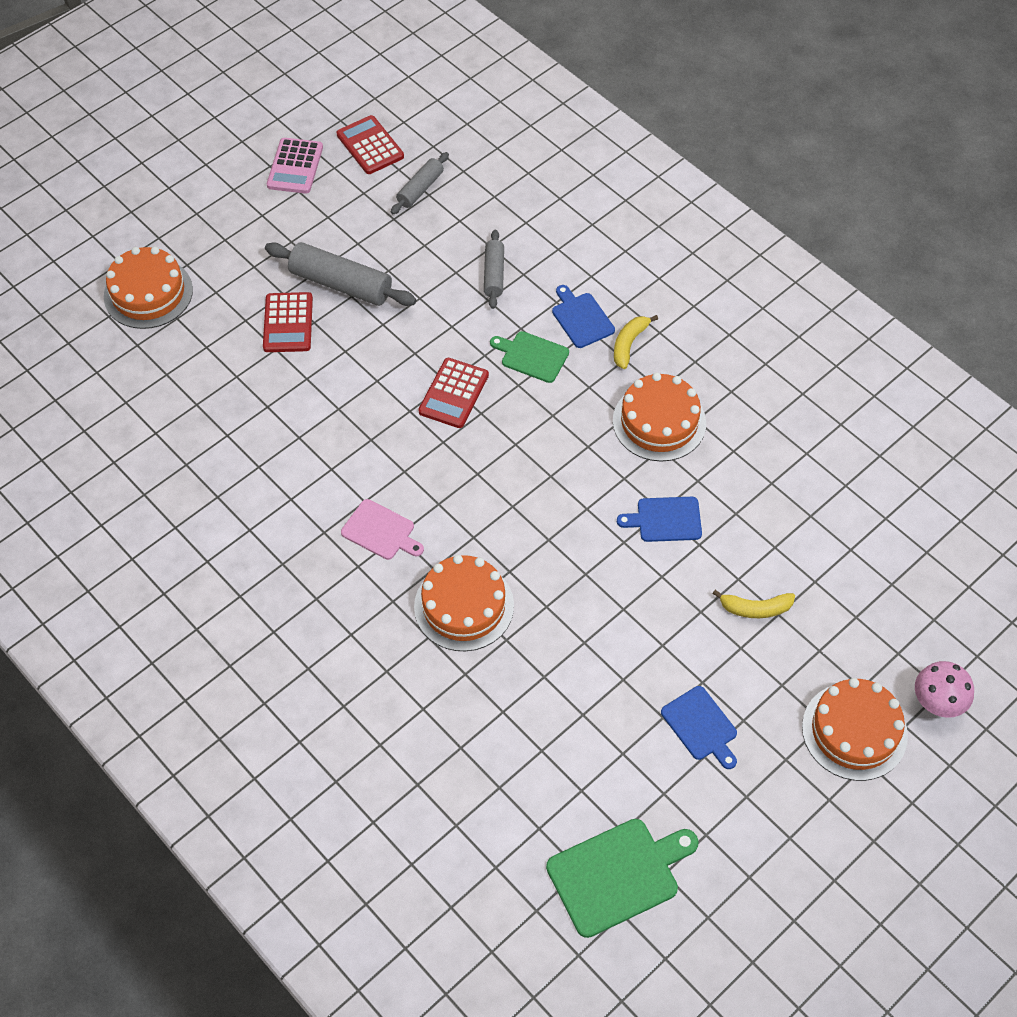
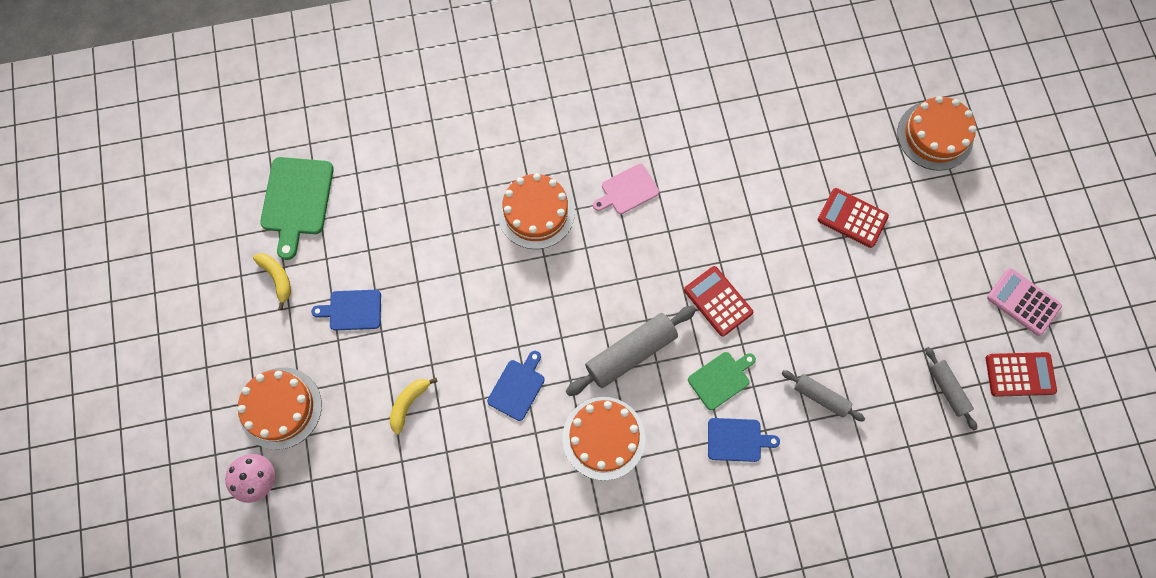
camera: 120 degrees right, 15 degrees up
(341, 284) = (872, 275): grey rolling pin -> grey rolling pin (630, 353)
(629, 344) = (690, 462): yellow banana -> yellow banana (277, 278)

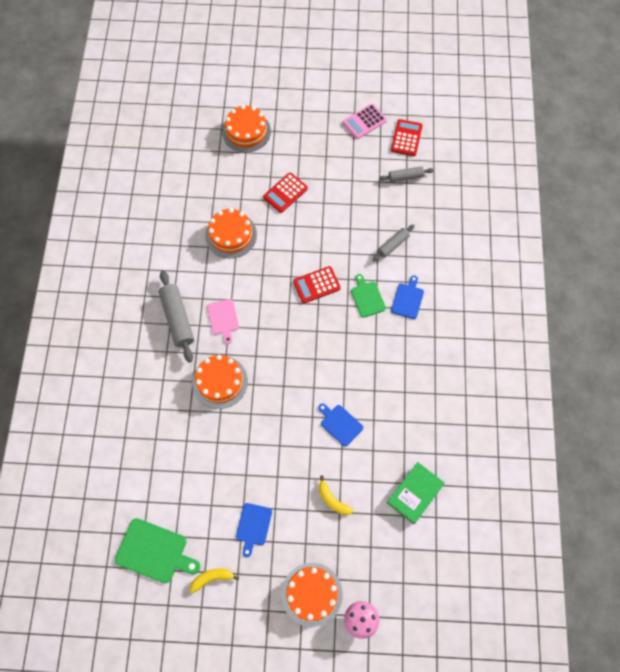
camera: 75 degrees left, 5 degrees down
(443, 516) = (415, 493): none -> green book
(603, 438) = (387, 378): orange cake -> orange cake (231, 235)
(630, 353) = (336, 347): grey rolling pin -> grey rolling pin (177, 319)

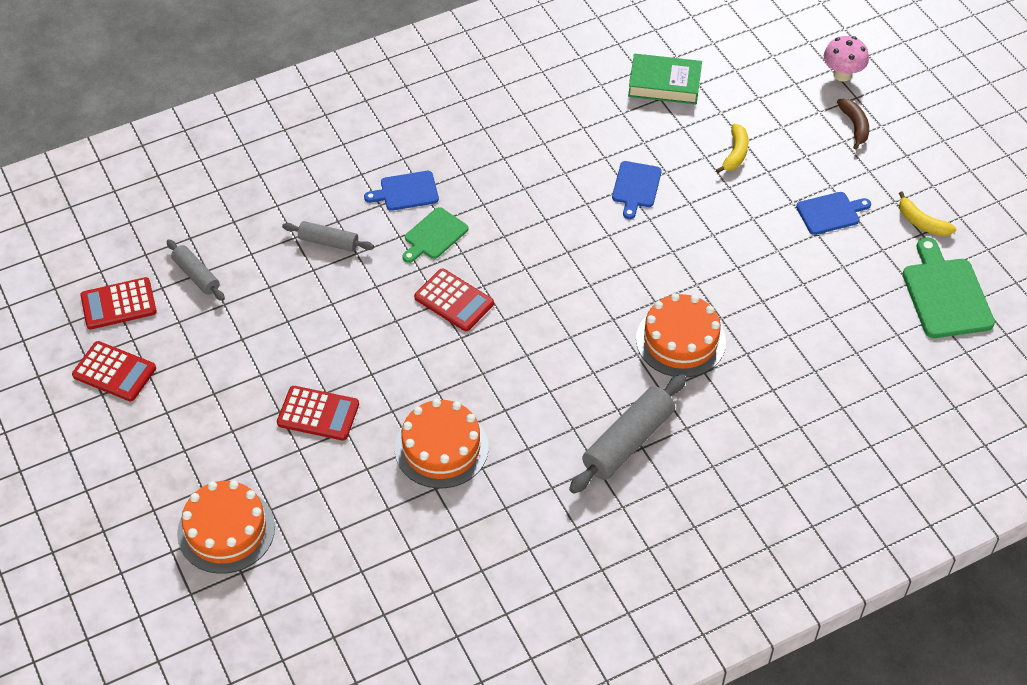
camera: 120 degrees left, 15 degrees down
(223, 319) = (586, 385): pink cutting board -> none
(312, 594) = (854, 126): orange cake -> brown banana
(364, 122) = (114, 372): pink calculator -> red calculator

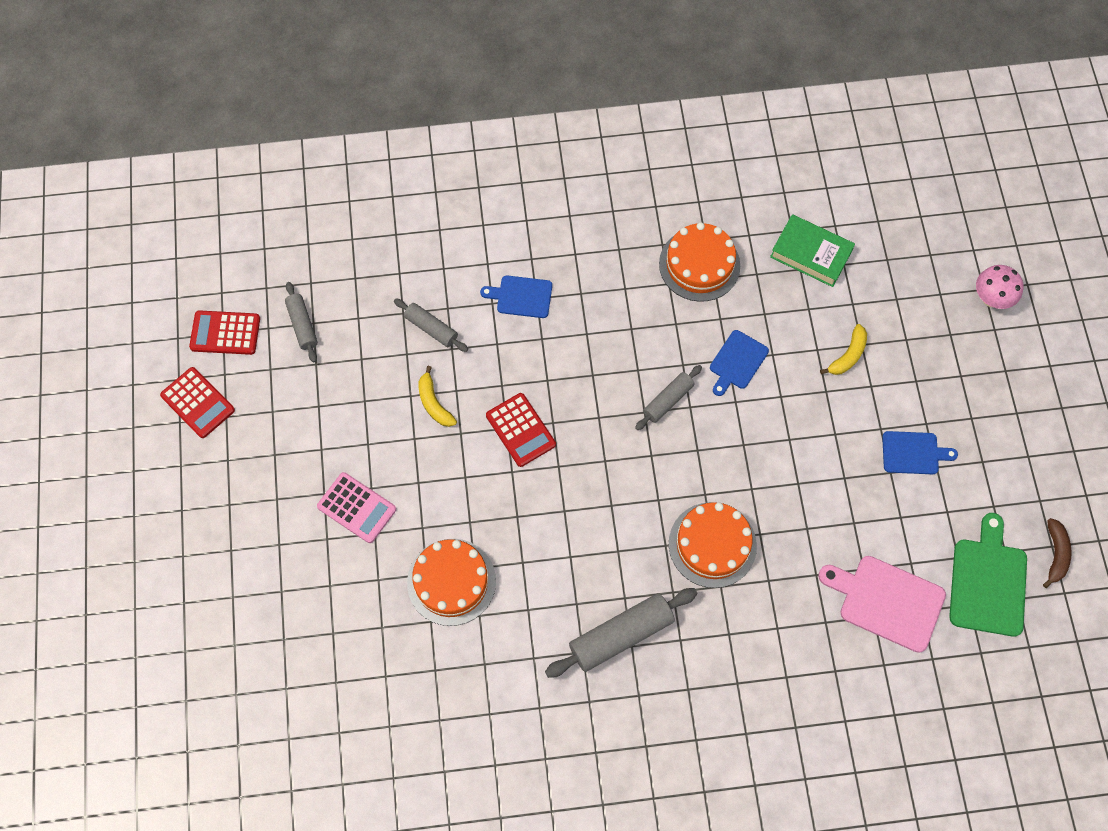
camera: 20 degrees right, 15 degrees up
(226, 530) = (236, 598): orange cake -> orange cake (699, 264)
(318, 414) = (356, 508): red calculator -> pink calculator
(434, 235) = (529, 353): green cutting board -> none
(585, 236) = (668, 400): none -> grey rolling pin
(854, 126) = (979, 362): brown banana -> brown banana (1055, 554)
(862, 337) = (887, 601): none -> pink cutting board
(921, 223) = (999, 494): yellow banana -> yellow banana (434, 403)

